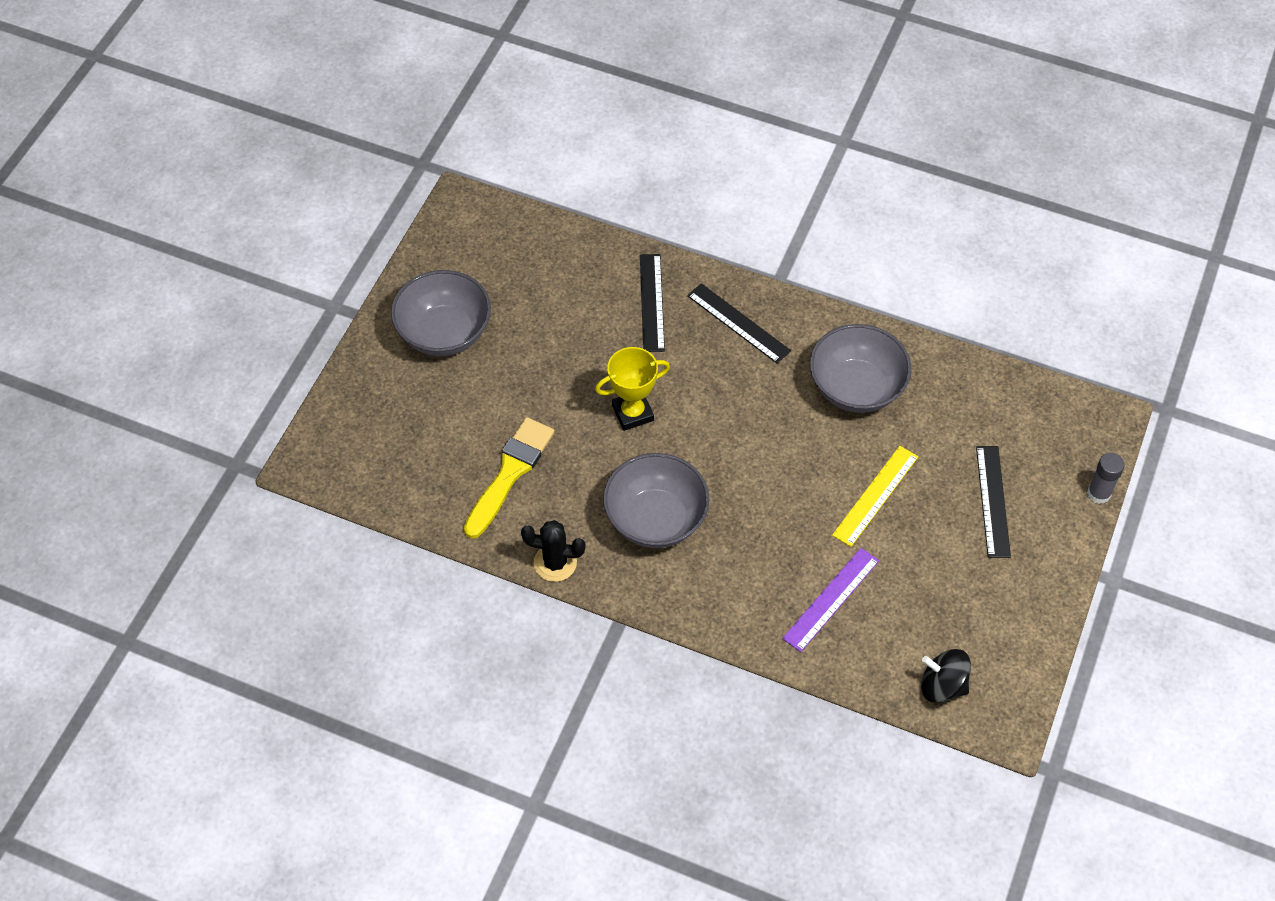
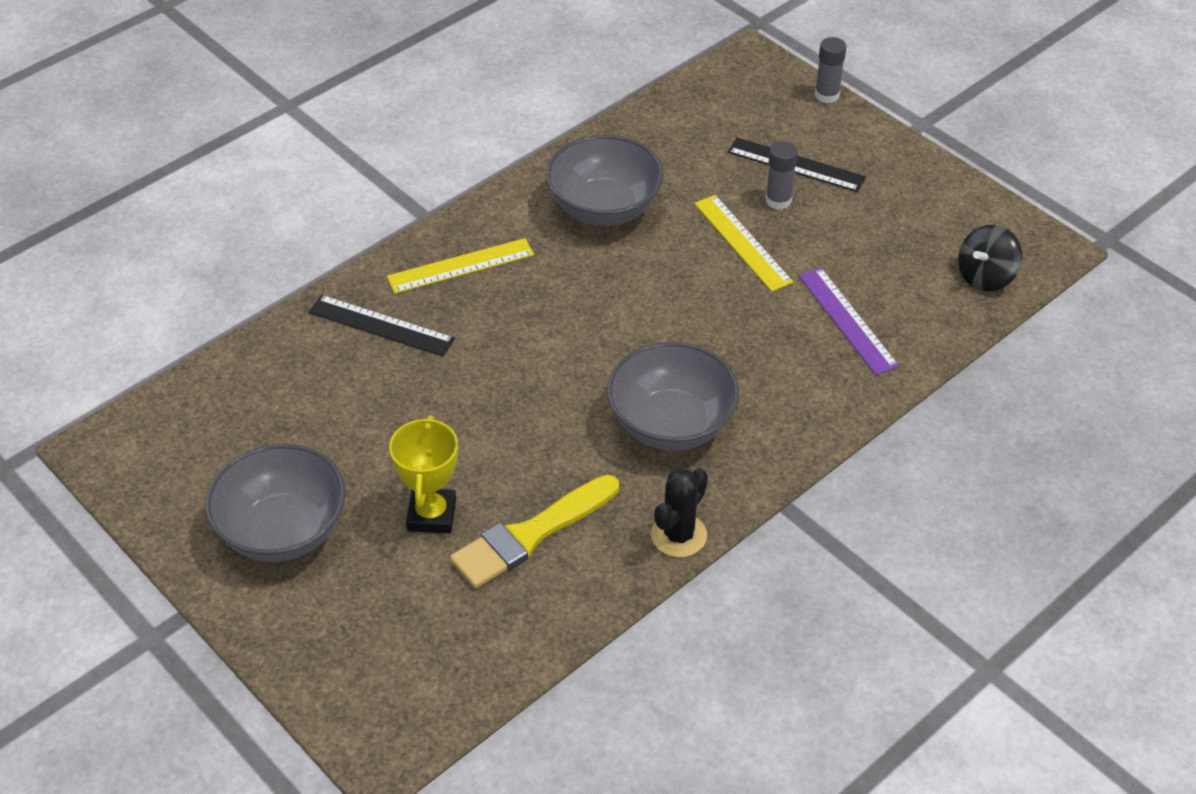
camera: 65 degrees left, 10 degrees down
(510, 473) = (530, 535): yellow brush -> yellow brush turned 90 degrees counterclockwise
(632, 413) = (519, 395): yellow trophy -> yellow trophy (432, 515)
(738, 323) = (461, 266): black ruler -> yellow ruler
(940, 503) = (778, 200): none -> grey glue stick

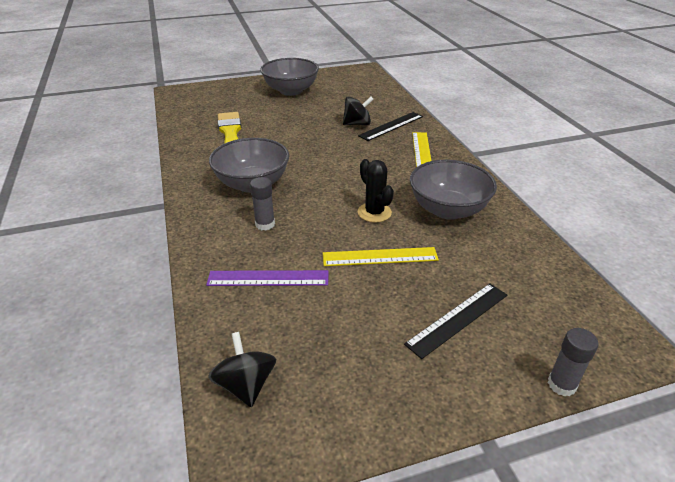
camera: 115 degrees right, 10 degrees down
(395, 372) = (357, 124): none -> black spinning top
(432, 515) = (266, 117): yellow trophy -> none
(679, 535) = (185, 167): black cactus -> black cactus (374, 212)
(778, 200) = (416, 291): grey glue stick -> grey glue stick (265, 224)

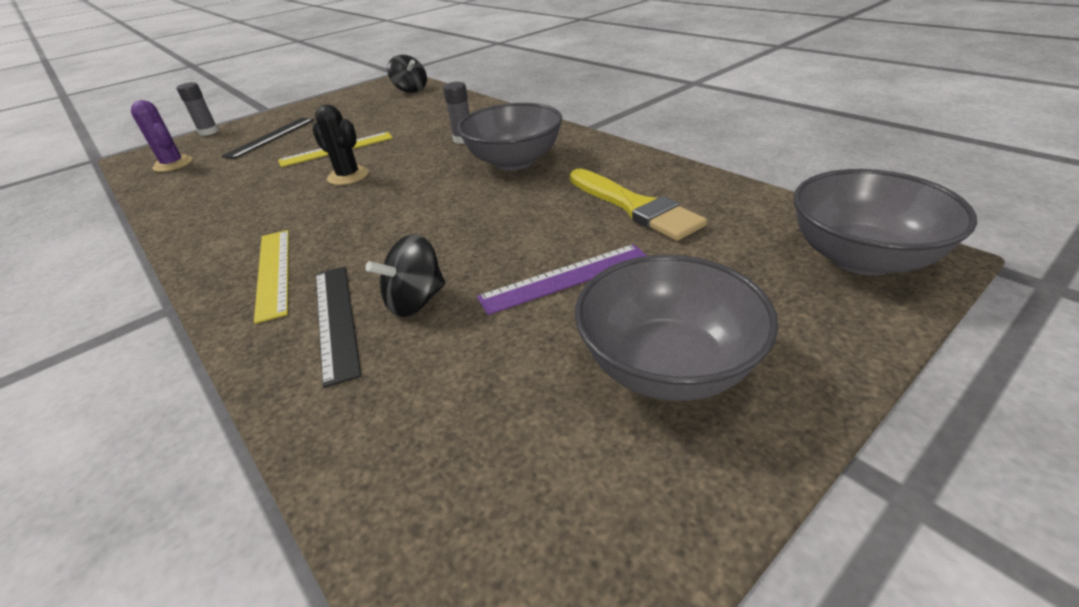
camera: 160 degrees right, 0 degrees up
(268, 278) = (430, 117): purple ruler -> purple ruler (565, 278)
(391, 126) = (336, 320): black ruler -> black ruler turned 45 degrees counterclockwise
(448, 209) = (254, 202): grey bowl -> grey bowl (861, 258)
(562, 304) = (173, 164): none -> purple cactus

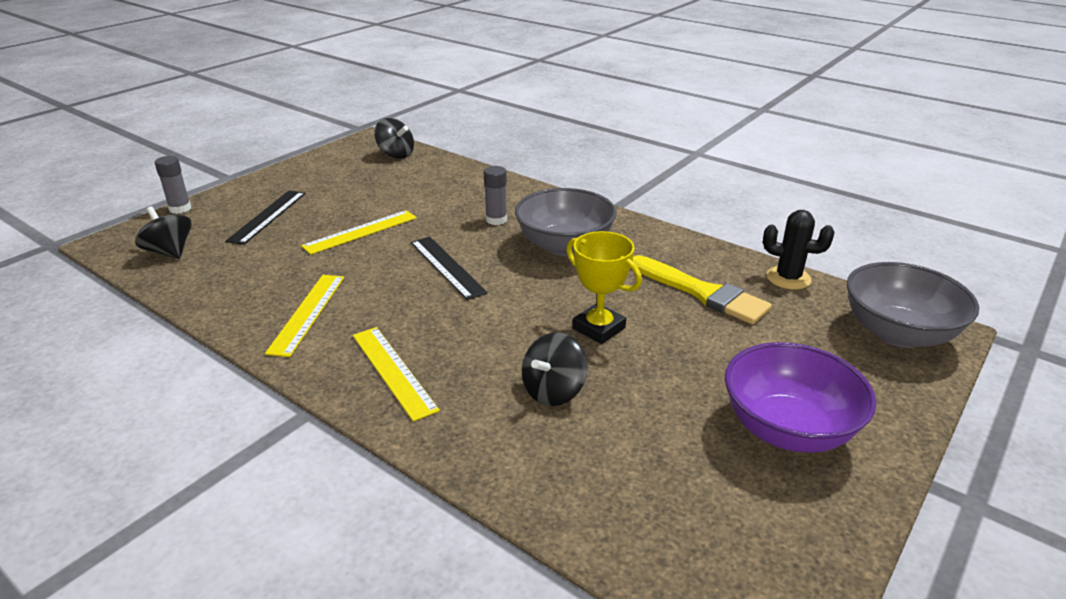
camera: 15 degrees left, 5 degrees down
(173, 164) = (170, 252): purple cactus -> black spinning top
(240, 216) = (307, 313): none -> yellow ruler
(336, 320) = (490, 412): black ruler -> black ruler (447, 267)
(348, 176) = (397, 264): black cactus -> black cactus (788, 278)
(503, 239) = (599, 328): none -> yellow trophy
(565, 278) = (674, 362): purple ruler -> none
(667, 365) = (787, 429): grey bowl -> purple bowl

